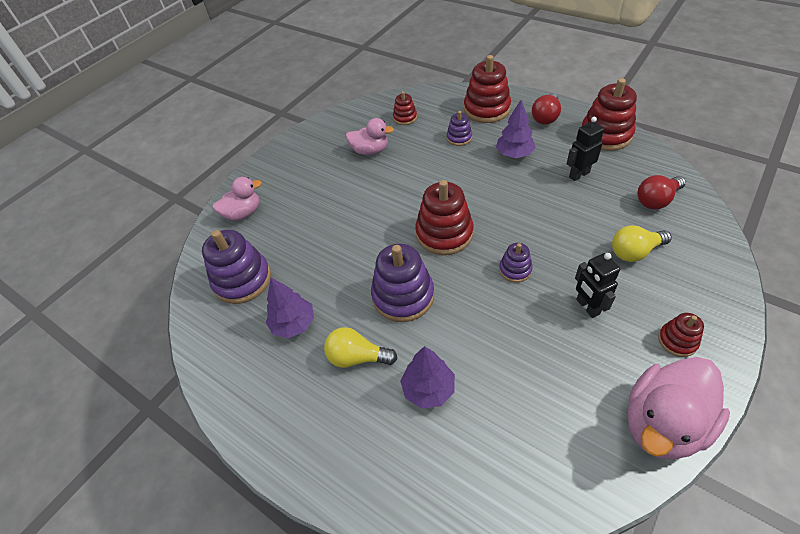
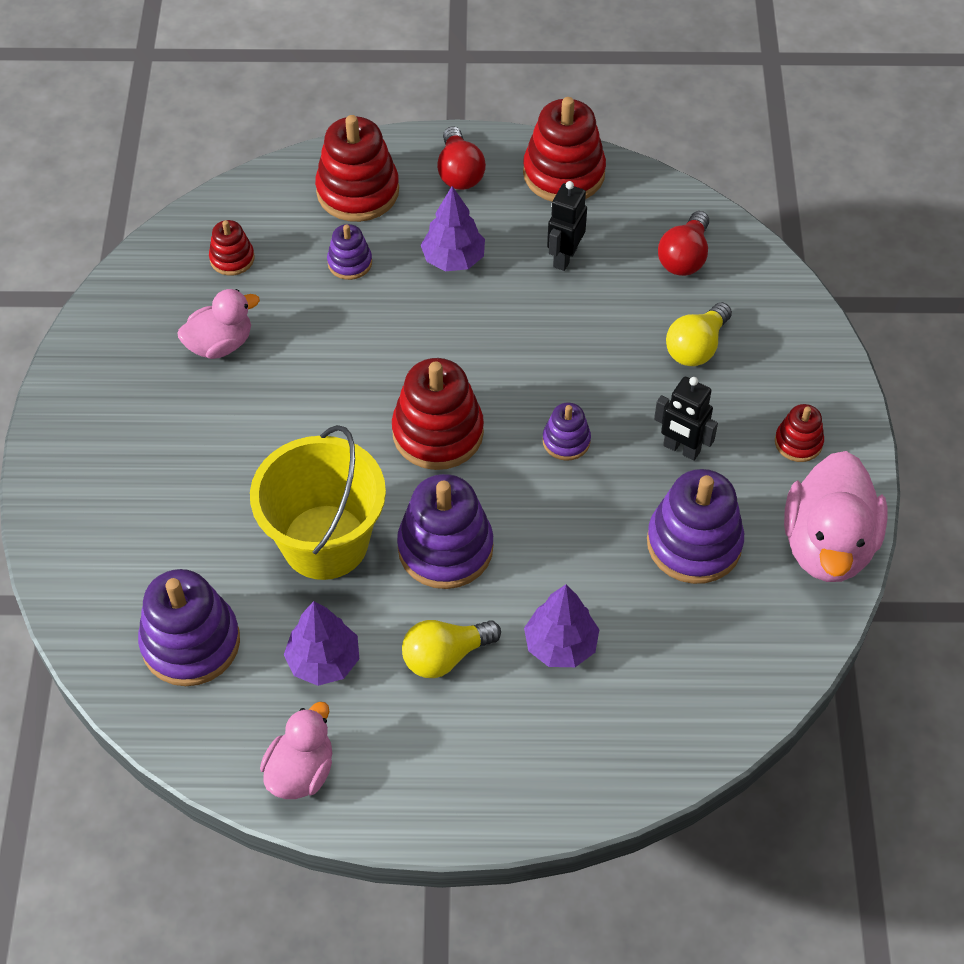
camera: 40 degrees left, 5 degrees up
(243, 213) = (93, 544): pink duck -> pink duck (301, 771)
(344, 262) = (325, 542): none -> yellow bucket
(559, 370) = (694, 543): none -> purple stacking toy

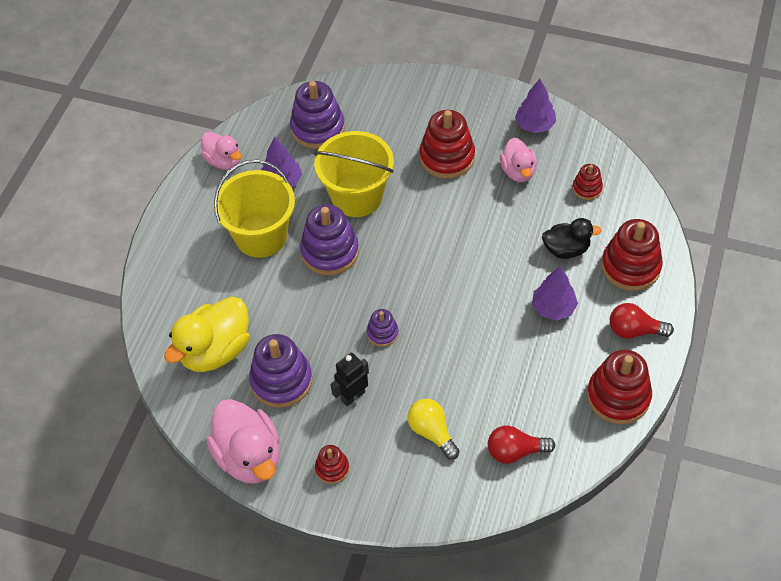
camera: 110 degrees right, 0 degrees up
(350, 263) = (566, 249): purple stacking toy -> black duck
(438, 432) = (413, 266): red stacking toy -> red stacking toy (447, 157)
(445, 656) = (261, 236): yellow light bulb -> yellow bucket
(560, 645) = (244, 291): purple tree -> purple tree (534, 125)
(564, 257) = (536, 374): black robot -> none
(680, 648) = (215, 350): none -> yellow duck
(684, 257) = (515, 451): red light bulb -> red light bulb turned 45 degrees counterclockwise
(827, 545) = (249, 456): pink duck -> pink duck turned 150 degrees counterclockwise

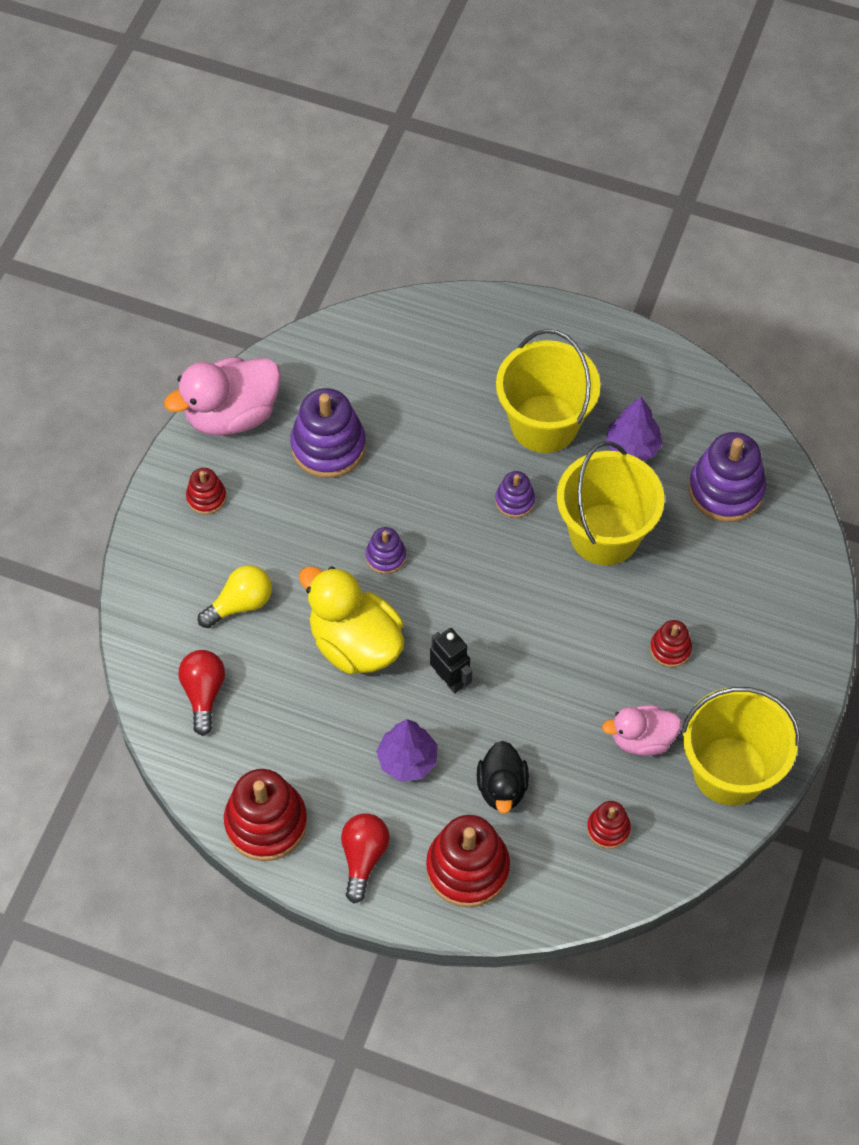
camera: 90 degrees right, 5 degrees up
(215, 350) = (376, 378): yellow duck -> yellow duck (355, 643)
(224, 161) = (670, 380): pink duck -> none
(330, 252) = (515, 501): purple stacking toy -> purple stacking toy, size x0.52
(353, 396) = (299, 521): black robot -> black robot (450, 679)
(447, 157) = (670, 649): red stacking toy -> red stacking toy, size x0.52
(534, 125) = (729, 771): purple tree -> yellow bucket

